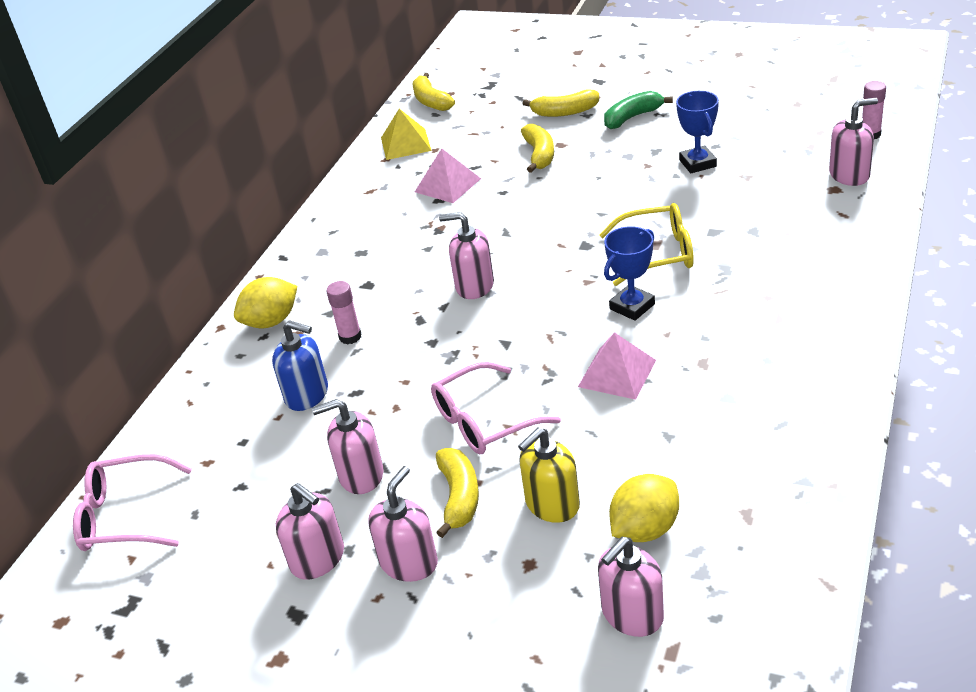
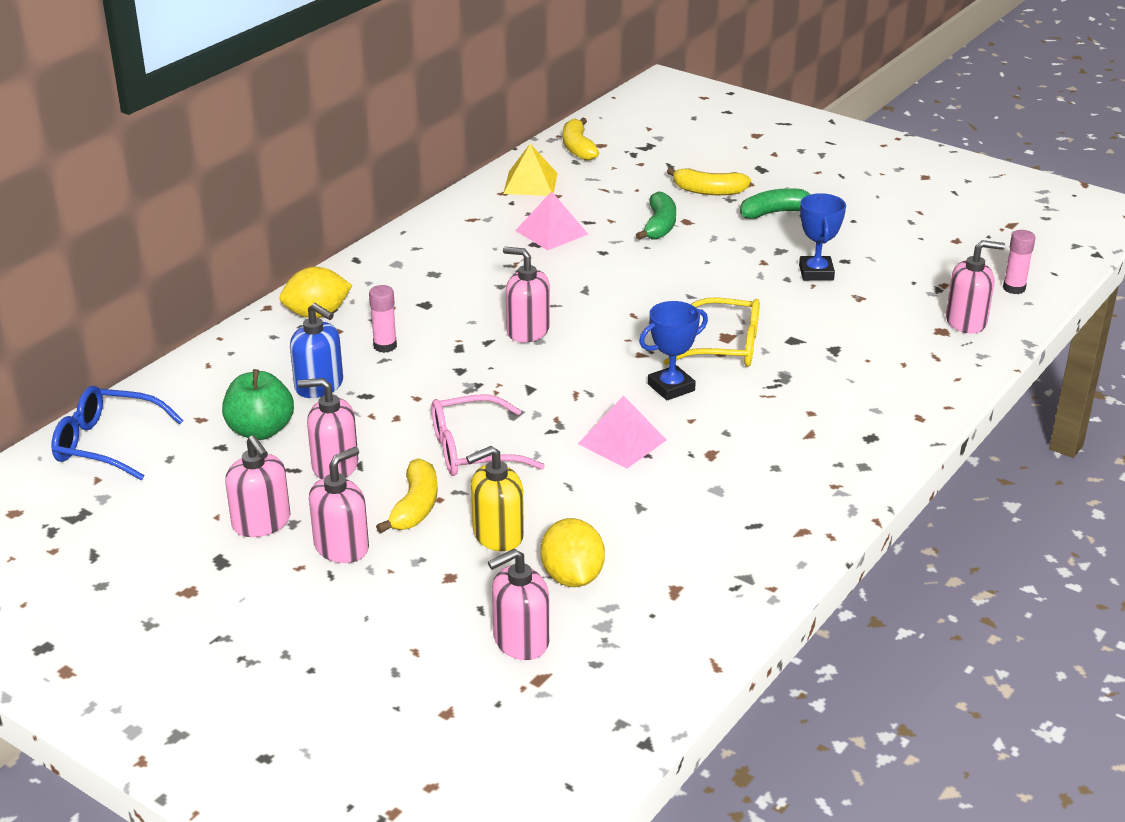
camera: 10 degrees right, 5 degrees down
(125, 516) = (107, 444): pink glasses -> blue glasses
(271, 458) = (260, 430): none -> green apple
(539, 155) = (659, 226): yellow banana -> green banana
(645, 529) = (572, 577): yellow lemon -> yellow lemon turned 75 degrees counterclockwise

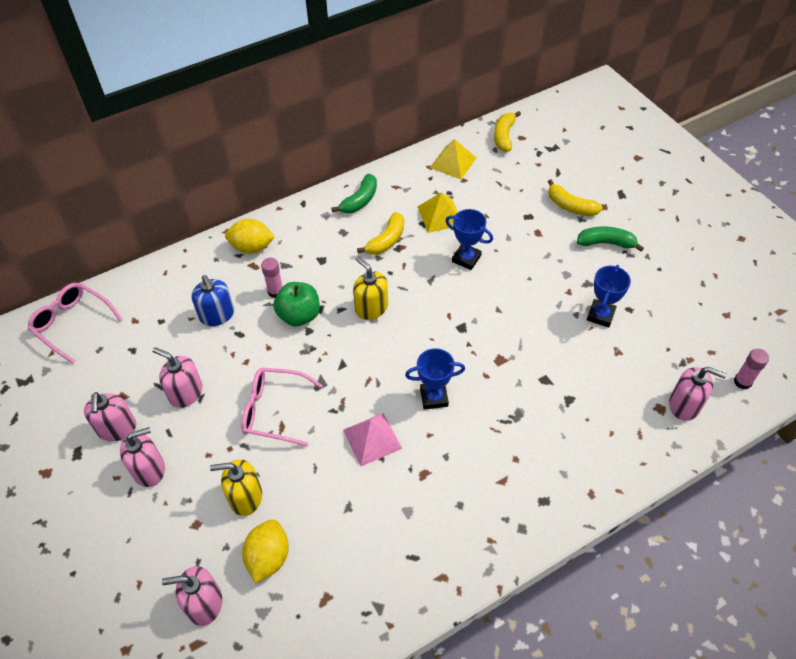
camera: 25 degrees right, 20 degrees up
(107, 444) = (73, 324): blue glasses -> pink glasses
(260, 430) = (162, 344): green apple -> green apple (299, 315)
(415, 507) = (211, 450): yellow banana -> yellow banana (386, 240)
(527, 331) = (371, 307): pink soap dispenser -> yellow soap dispenser
(551, 232) = (440, 215): pink pyramid -> yellow pyramid
(615, 262) = (466, 259): none -> blue trophy
(659, 226) = (516, 232): green banana -> green banana (360, 200)
(725, 346) = (493, 369): yellow glasses -> none

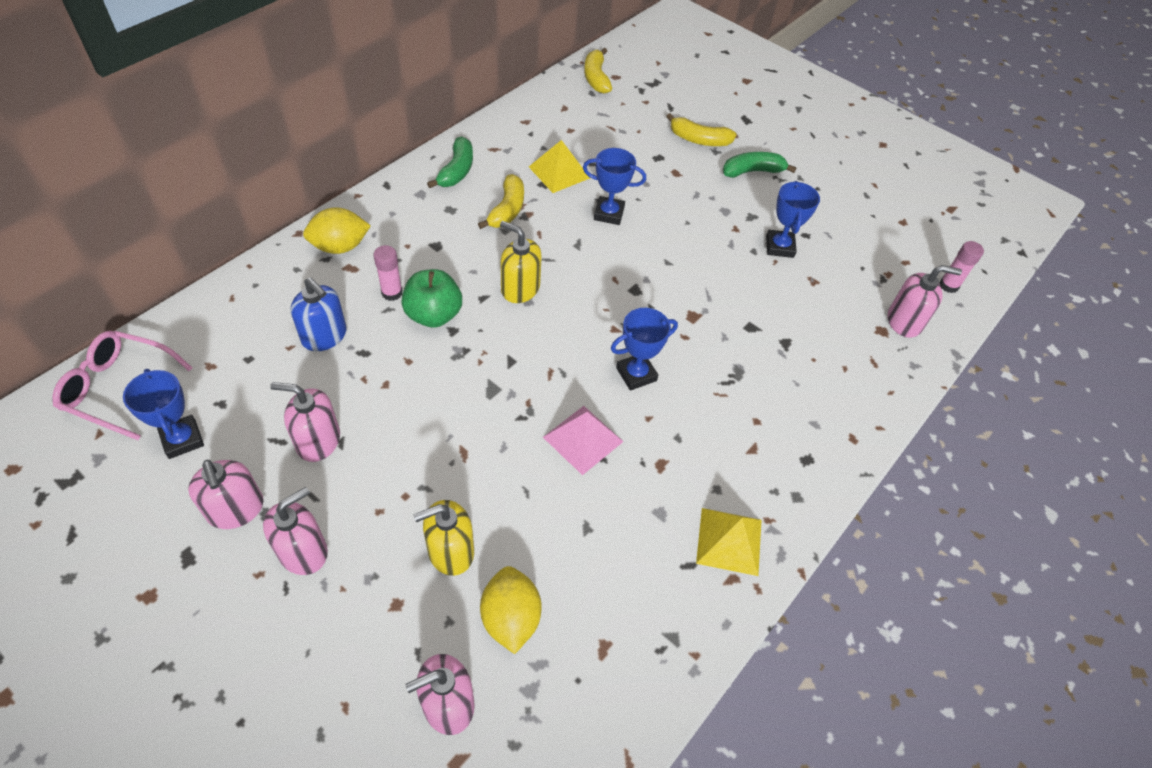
camera: 25 degrees left, 0 degrees up
(100, 370) = (182, 439): none -> blue trophy
(274, 410) = (446, 435): pink glasses -> none
(453, 162) = (550, 113): yellow pyramid -> yellow pyramid (729, 541)

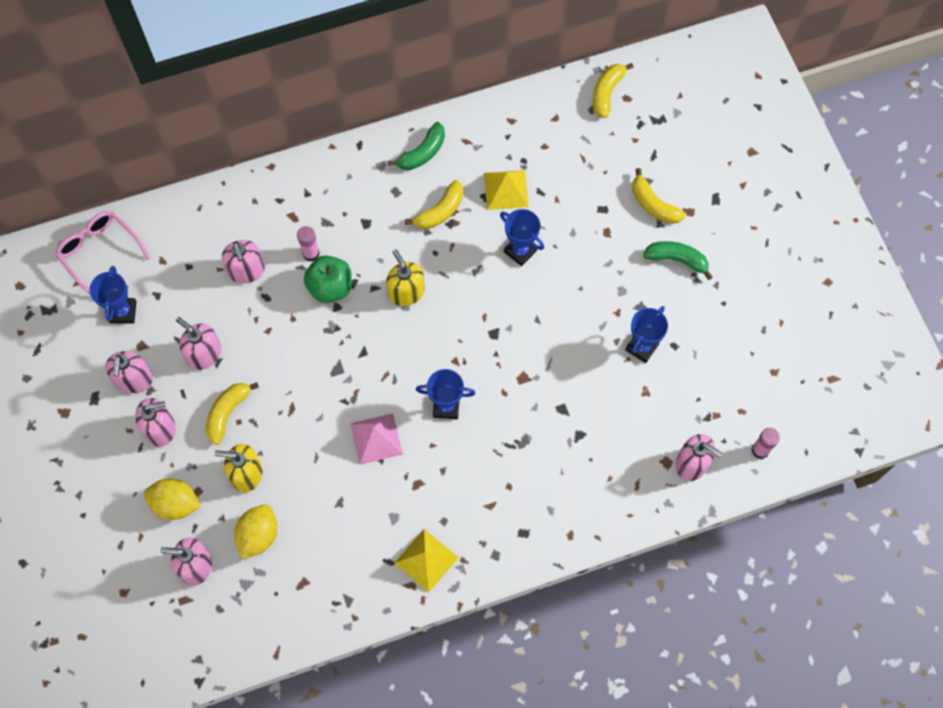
camera: 35 degrees right, 15 degrees up
(324, 336) = (246, 270): blue soap dispenser -> pink soap dispenser
(340, 247) = (295, 193): yellow lemon -> yellow lemon (175, 504)
(385, 492) = (227, 413): none -> yellow banana

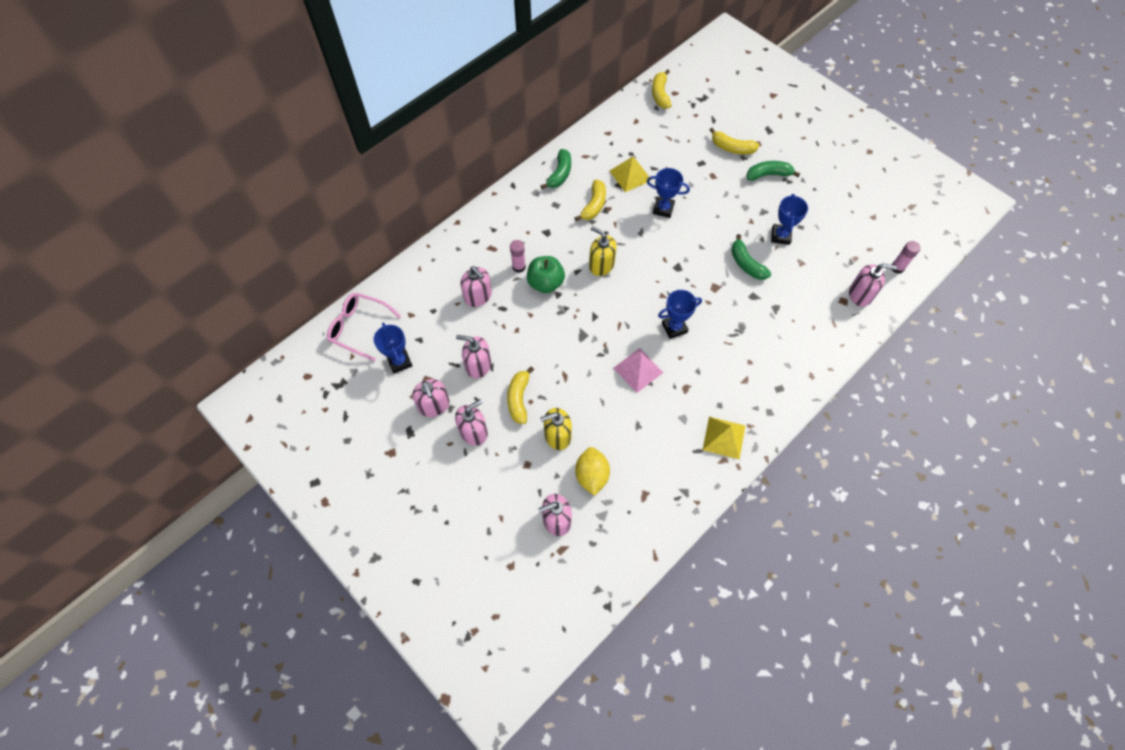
camera: 25 degrees left, 5 degrees down
(175, 504) = (515, 481): yellow lemon -> none
(578, 365) = (746, 264): none -> green banana

